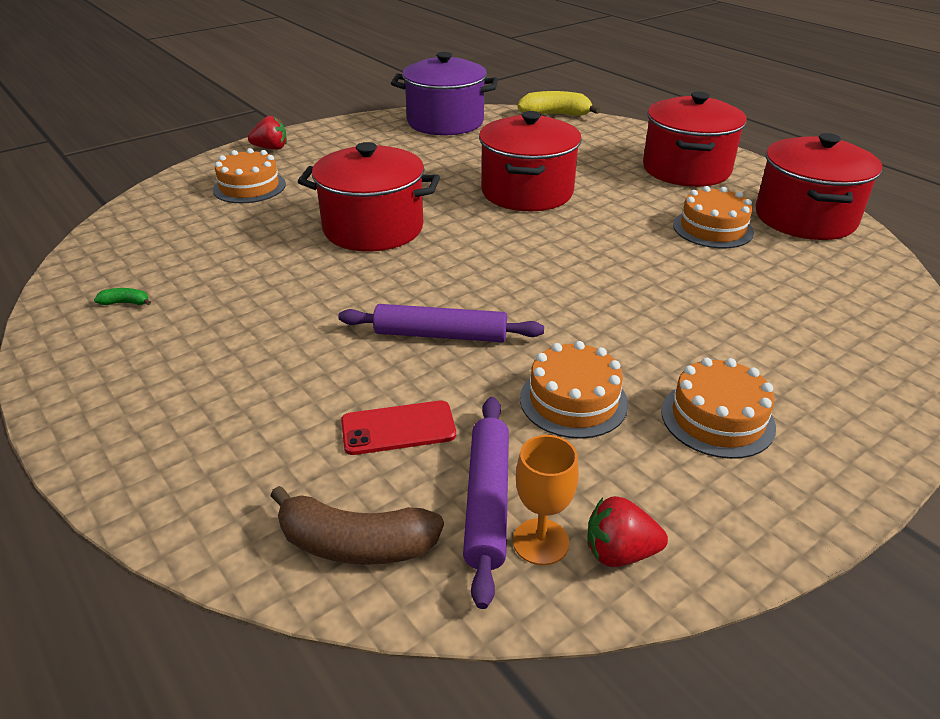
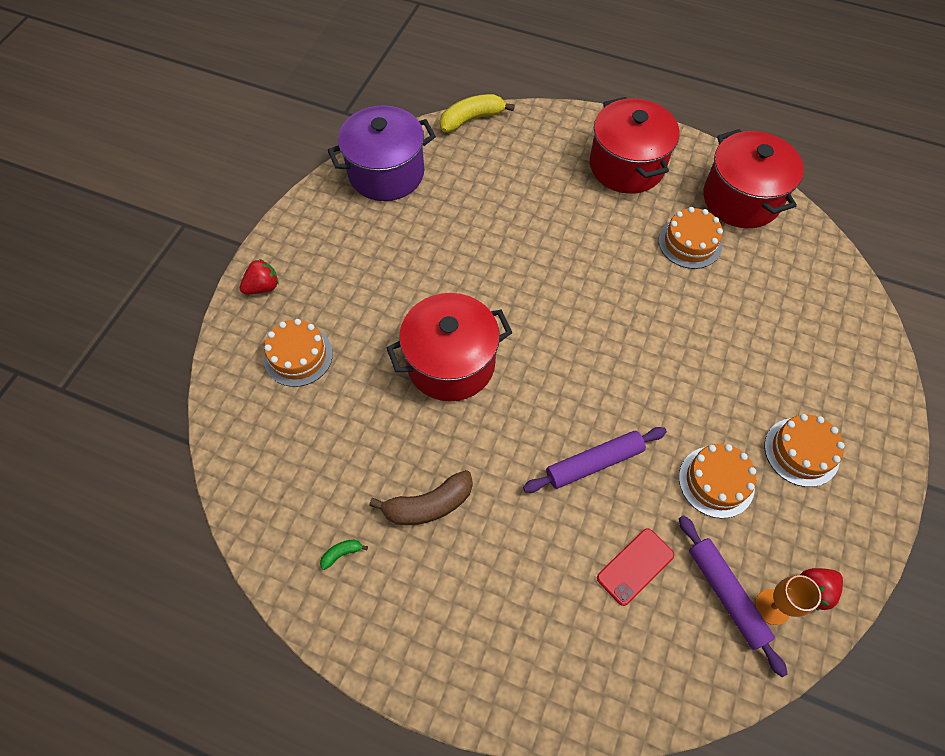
camera: 30 degrees left, 25 degrees up
(356, 544) = (682, 669): brown banana -> brown banana (428, 505)
(527, 192) = (531, 255): red pot -> none

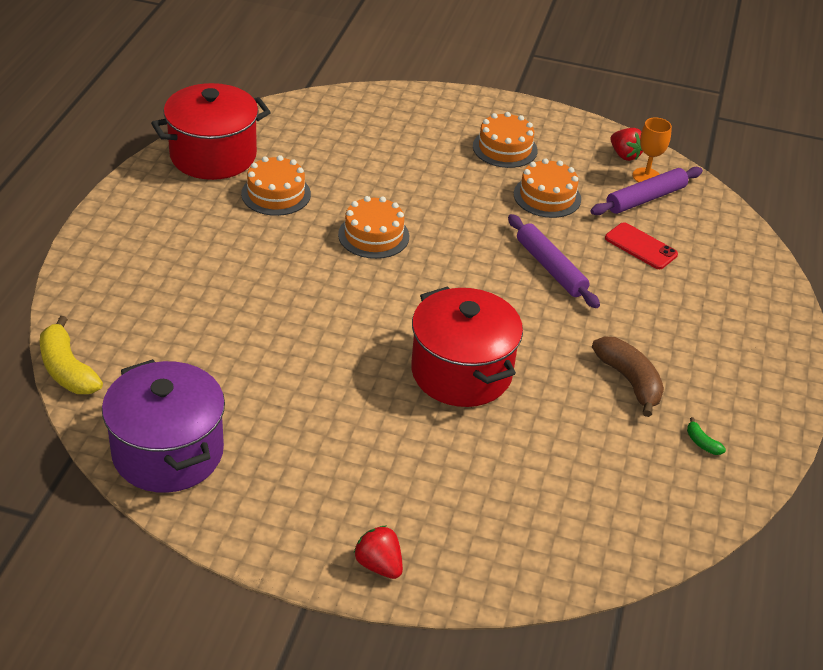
camera: 100 degrees left, 20 degrees down
(298, 356) = (478, 511): orange cake -> orange cake (373, 235)
(626, 166) = (161, 233): red pot -> none

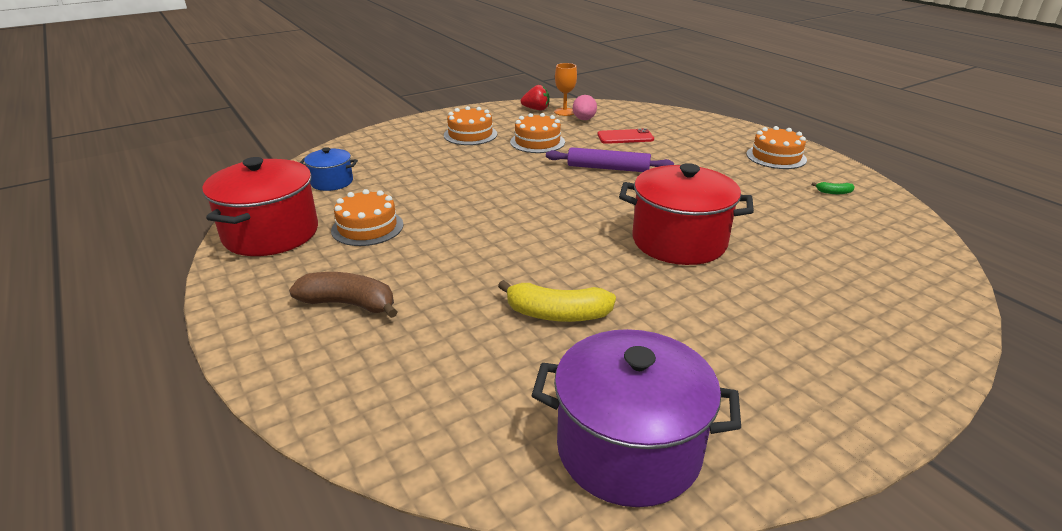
camera: 45 degrees left, 10 degrees down
(67, 369) = (414, 466): yellow banana -> yellow banana (557, 314)
(317, 131) = (332, 182): none -> blue pot
(373, 235) = (481, 210): orange cake -> orange cake (776, 157)
(379, 565) = (892, 382): red strawberry -> none
(629, 381) = (751, 189): brown banana -> brown banana (349, 304)
(645, 199) = (584, 119): purple rolling pin -> pink egg

